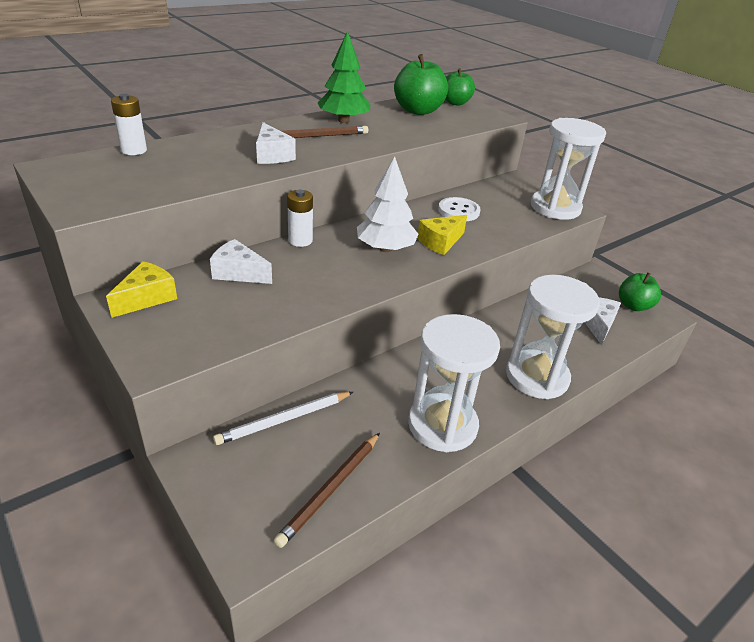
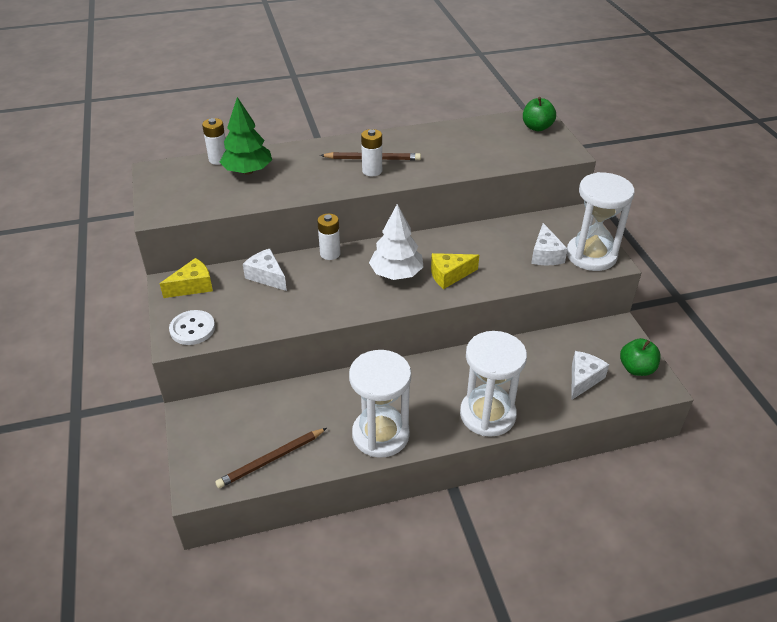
camera: 25 degrees right, 5 degrees up
(272, 155) = (322, 177): white cheese -> white cheese (545, 255)
(284, 420) = (265, 400): white pencil -> none
(324, 146) = (372, 171): none -> white battery
(343, 121) = (408, 142): green tree -> green tree (248, 171)
(418, 111) = (489, 135): green apple -> none
(458, 211) = (489, 244): white button -> white button (192, 329)

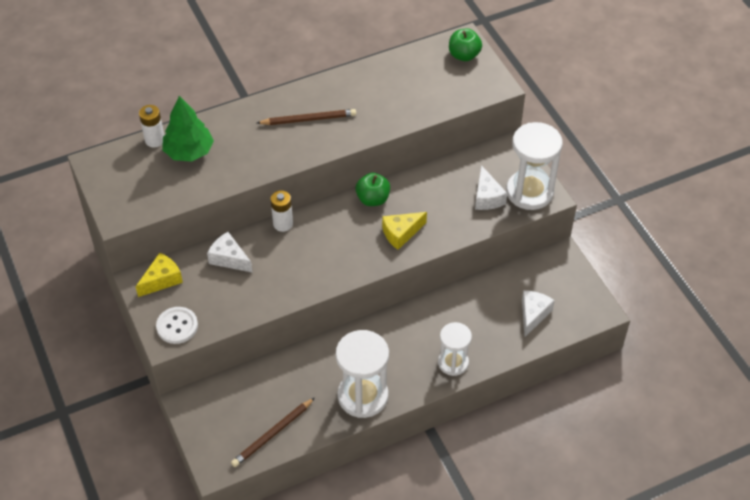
camera: 10 degrees left, 10 degrees up
(372, 171) = (311, 135): white battery -> none
(396, 274) = (351, 238): white tree -> none
(487, 414) = (453, 362): white hourglass -> white hourglass, size x0.62
(636, 369) = (579, 297): green apple -> green apple (373, 199)

